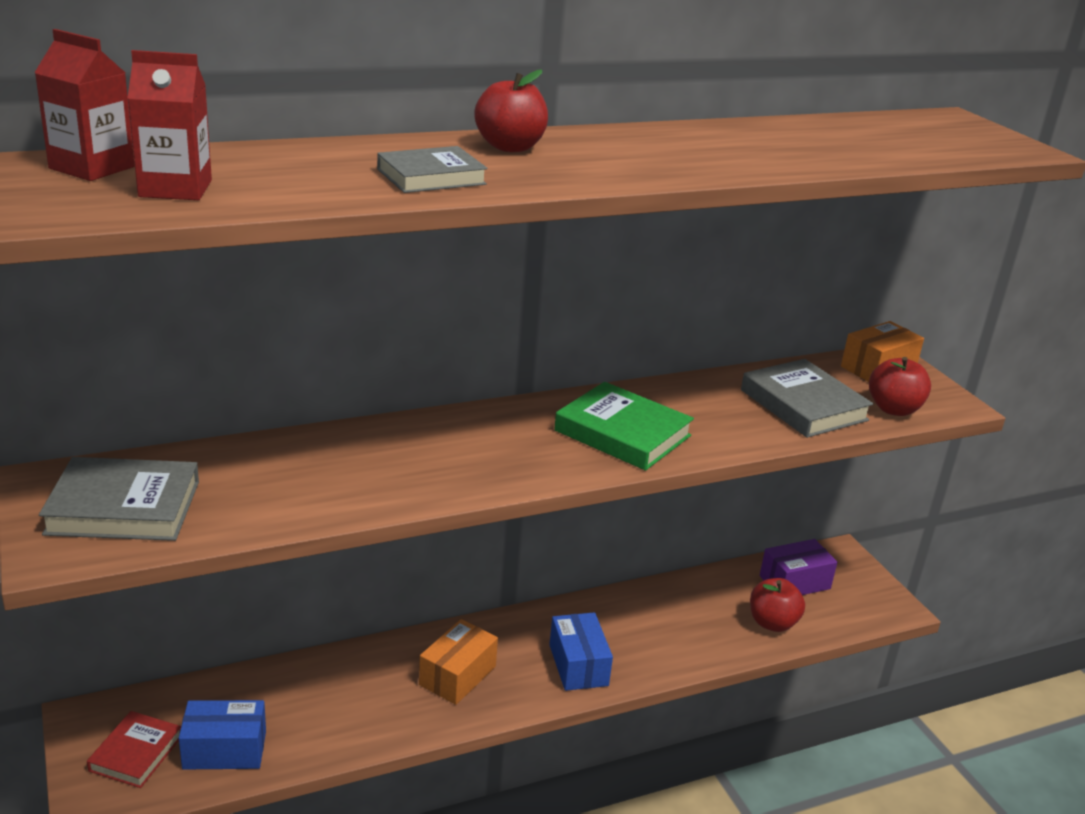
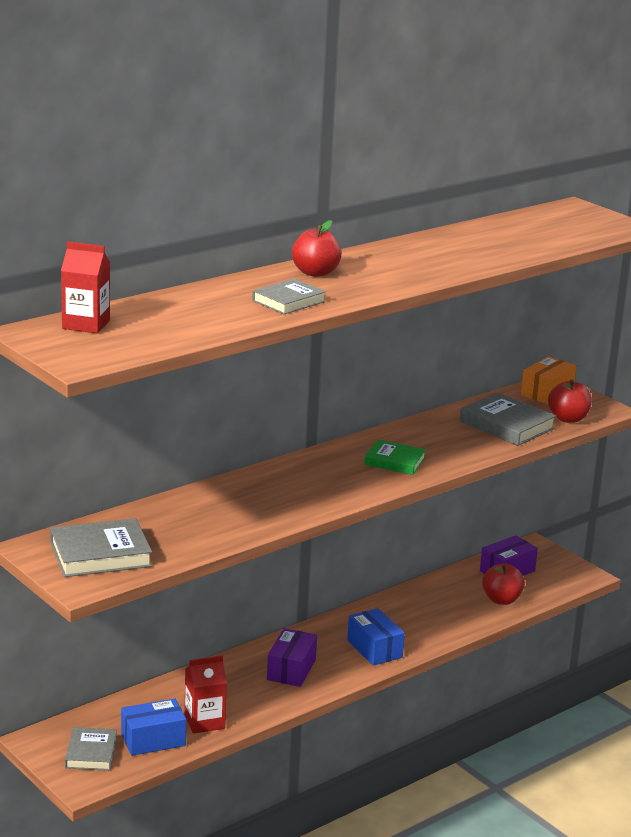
camera: 15 degrees left, 5 degrees down
(136, 753) = (91, 753): red book -> grey book
(175, 188) = (152, 331): red carton -> red carton (204, 722)
(457, 675) = (291, 670): orange box -> purple box
(622, 433) = (395, 461): green book -> green book, size x0.65

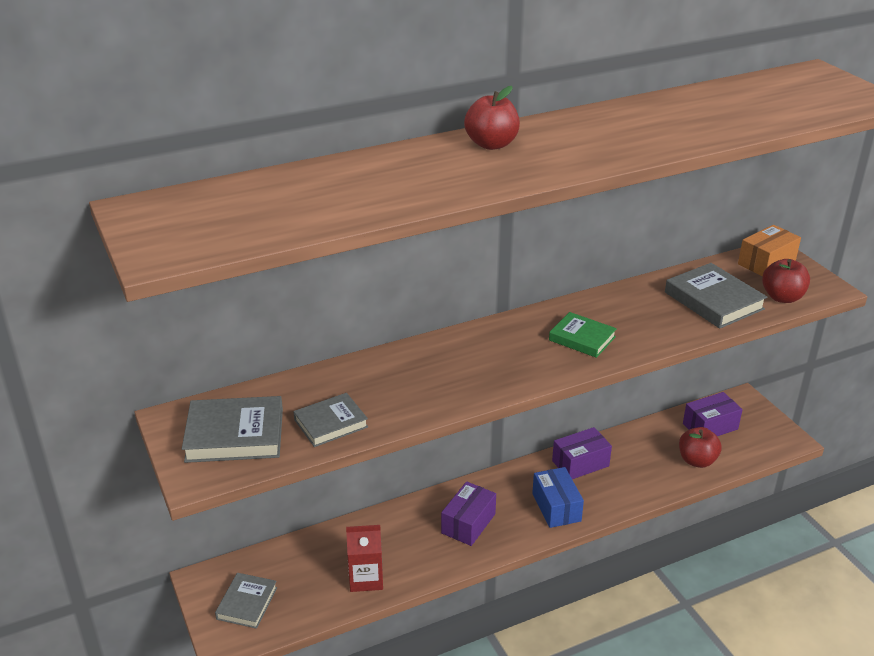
camera: 15 degrees right, 10 degrees up
(86, 324) = (201, 201): red carton -> none
(153, 740) = (310, 595): blue box -> none
(288, 301) = (443, 181): grey book -> grey book (331, 423)
(387, 612) = (580, 463): none -> purple box

